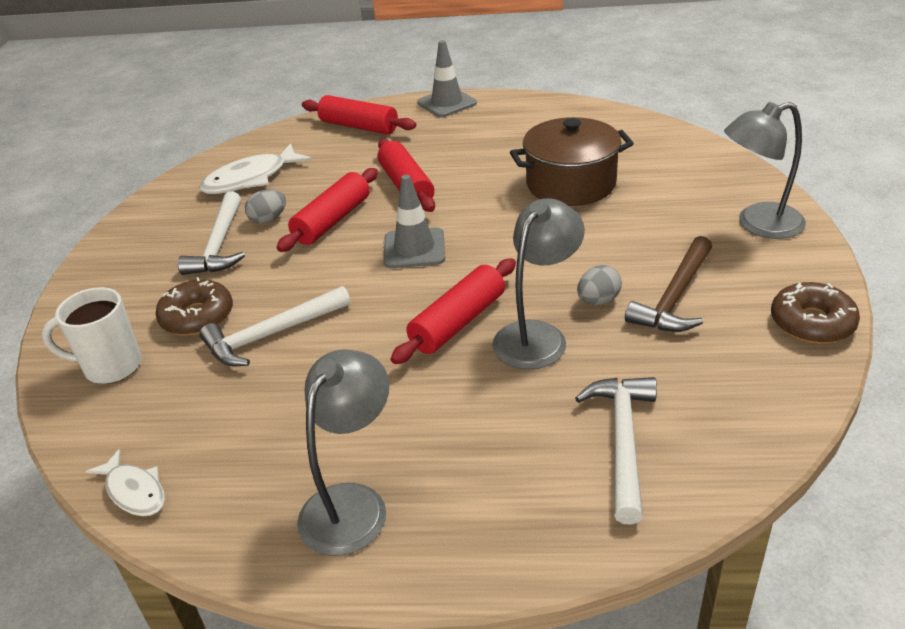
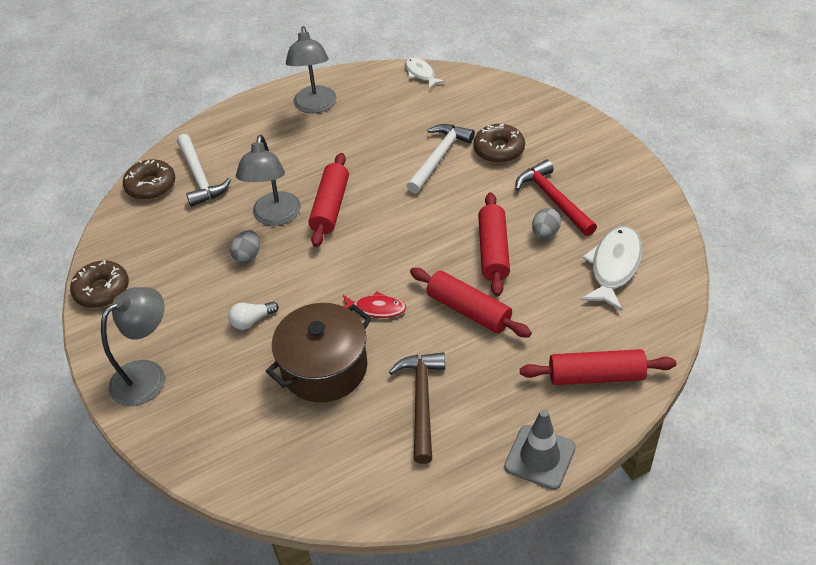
camera: 150 degrees right, 10 degrees up
(111, 367) = (510, 109): white mug -> none
(134, 491) = (421, 74): white fish -> white fish turned 45 degrees clockwise
(219, 245) = (553, 199): white hammer -> red hammer
(414, 248) = (405, 250): grey traffic cone -> none
(489, 210) = (376, 309): none -> red fish
(624, 237) = (252, 321): none -> white light bulb
(675, 297) = (197, 277): brown hammer -> brown hammer (422, 402)
(713, 459) = (151, 186): none -> brown donut

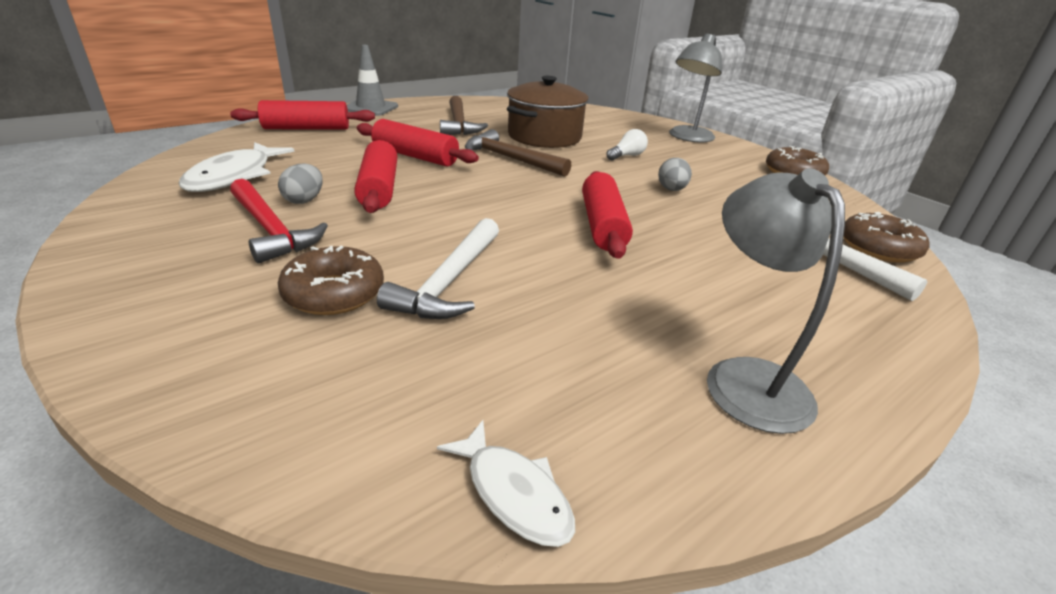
camera: 165 degrees right, 15 degrees down
(275, 217) = (670, 217): grey lamp -> none
(376, 309) = (510, 159): red fish -> brown hammer

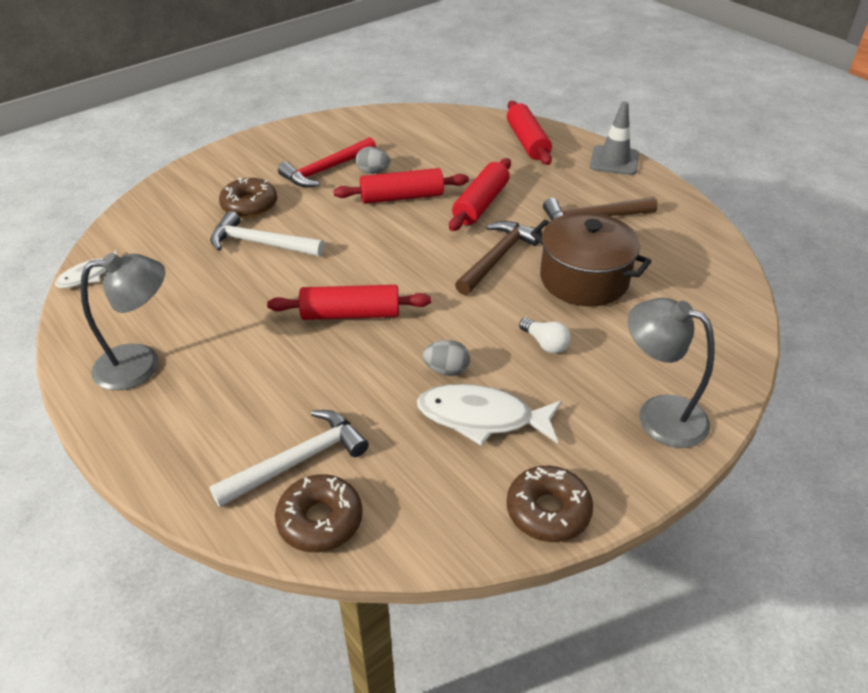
camera: 90 degrees right, 10 degrees up
(235, 176) = (408, 138): white fish -> white fish (482, 417)

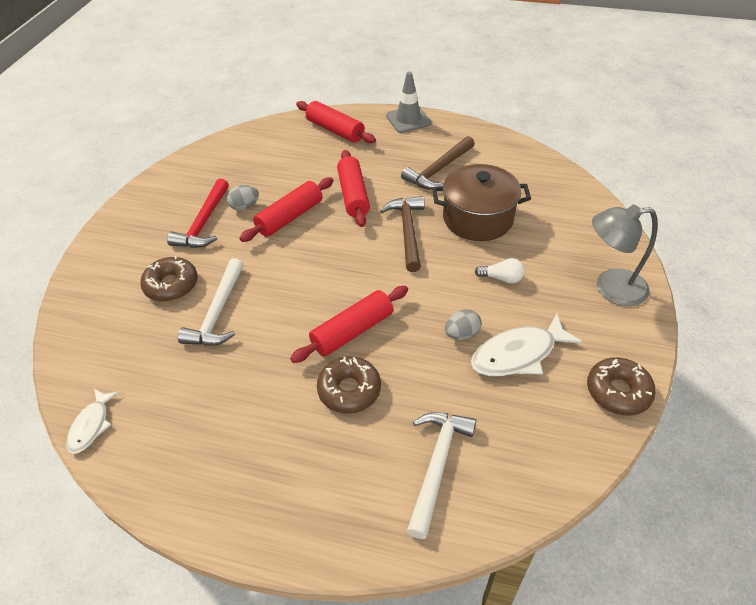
camera: 35 degrees left, 5 degrees up
(141, 364) = (231, 472): grey lamp -> none
(260, 243) = (218, 313): white hammer -> white hammer turned 60 degrees counterclockwise
(320, 520) = (498, 497): brown donut -> brown donut (349, 390)

